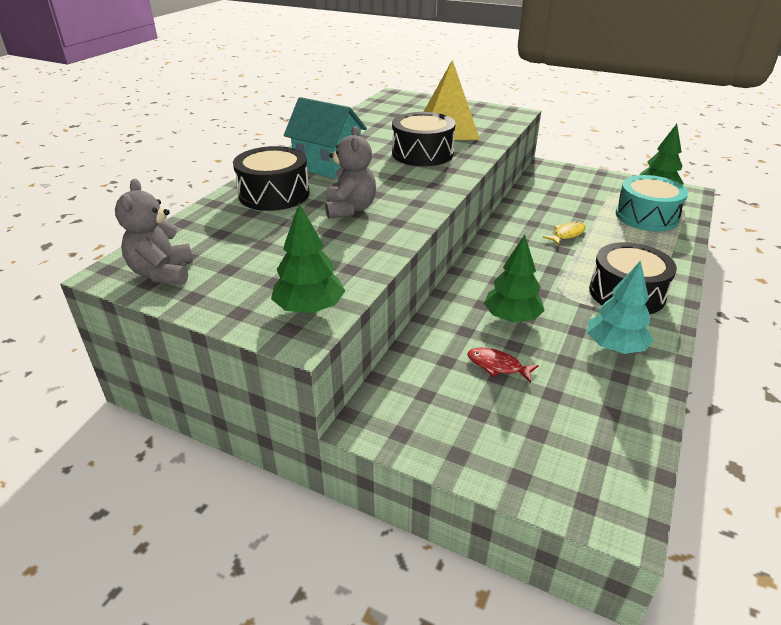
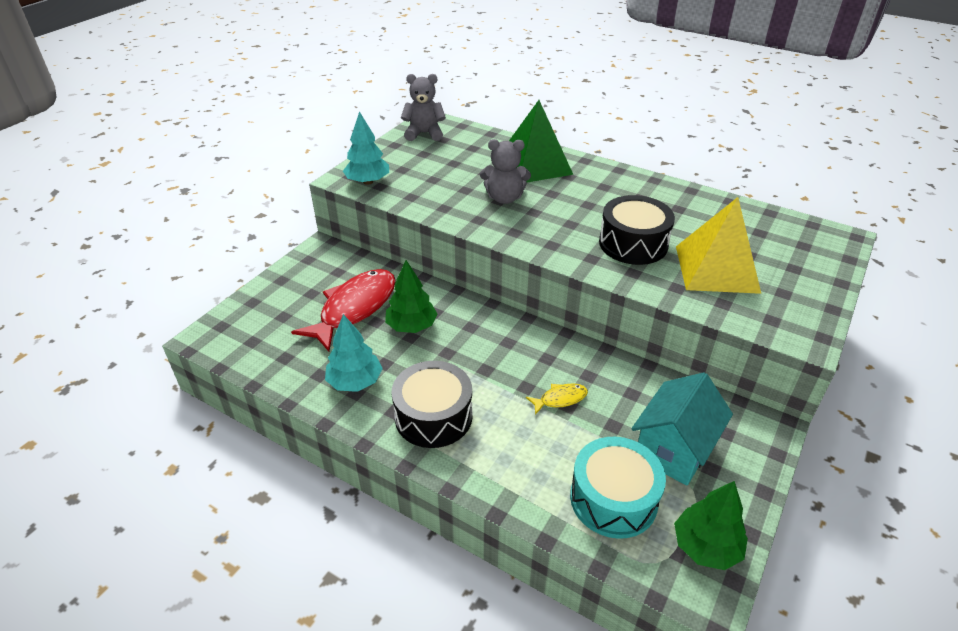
camera: 95 degrees right, 5 degrees up
(274, 194) = (535, 164): black drum -> green pyramid
(309, 308) = (368, 181): green tree -> turquoise tree
(328, 165) = (596, 188): turquoise house -> turquoise house (674, 449)
(497, 366) = (354, 308): red fish -> red fish, size x2.25
(567, 234) = (560, 399): yellow fish -> yellow fish turned 75 degrees counterclockwise

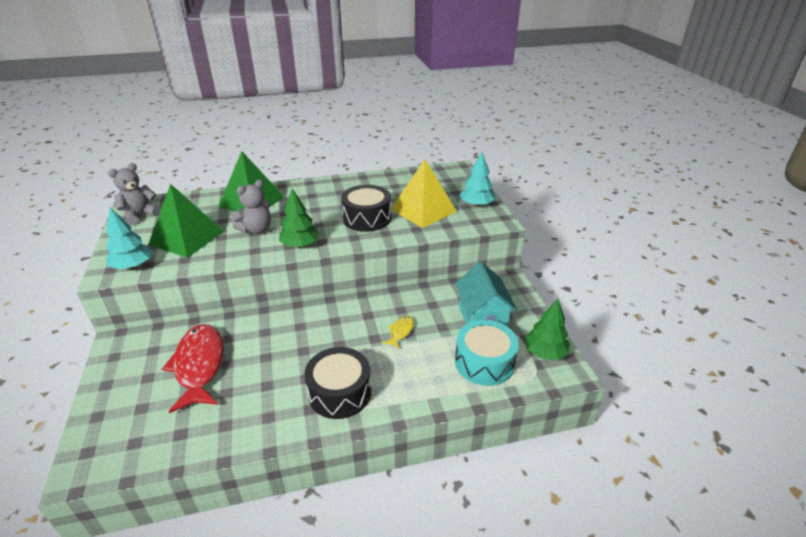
camera: 45 degrees left, 5 degrees down
(355, 382) = (259, 410): turquoise tree -> turquoise tree (476, 205)
(411, 326) = (258, 350): green tree -> green tree (300, 245)
(436, 175) = (187, 237): none -> green pyramid

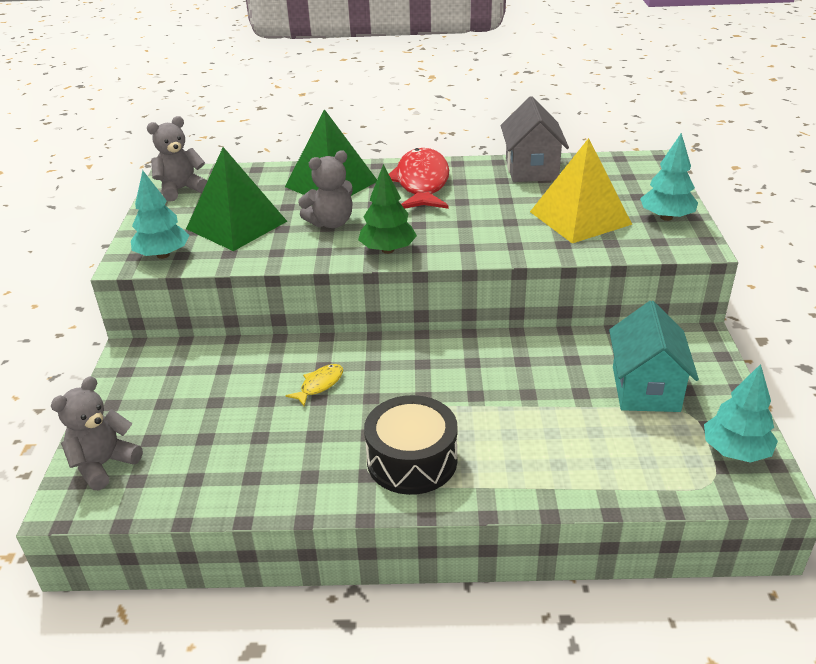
camera: 15 degrees right, 0 degrees up
(106, 434) = (104, 464): none -> grey teddy bear
(199, 365) = (230, 398): red fish -> red fish (422, 183)
(367, 218) = (491, 222): black drum -> none
(385, 180) = (531, 169): none -> grey house
(400, 332) = (516, 391): yellow fish -> yellow fish (319, 385)
(484, 362) = (634, 451): turquoise drum -> none
(545, 352) = (735, 451): green tree -> turquoise tree

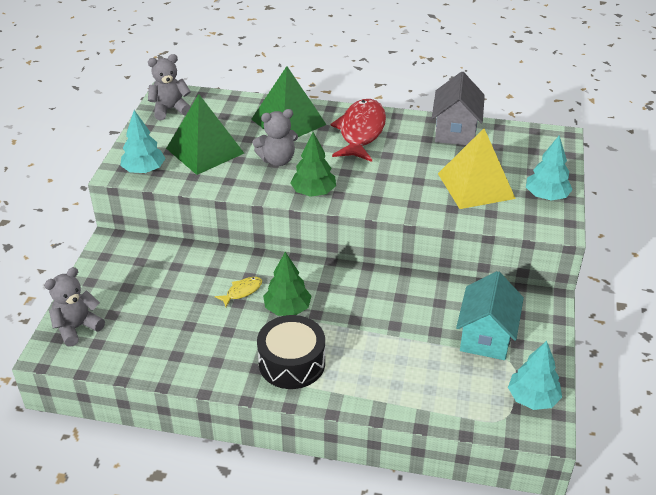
camera: 10 degrees right, 5 degrees up
(385, 396) = (287, 309): none -> green tree

